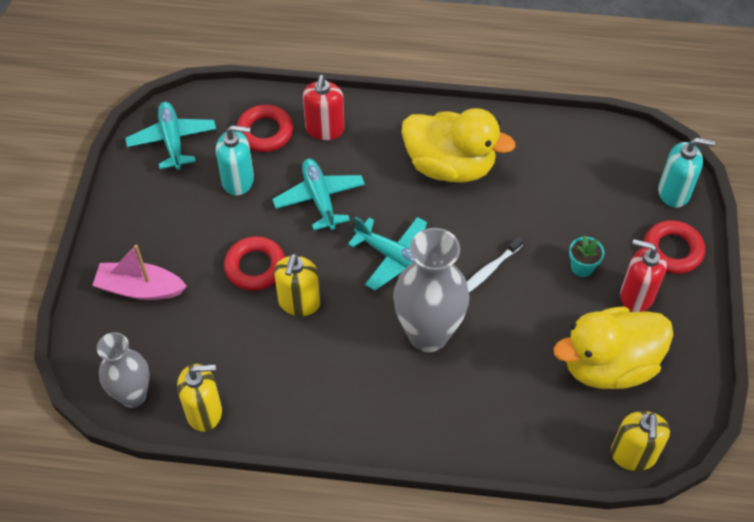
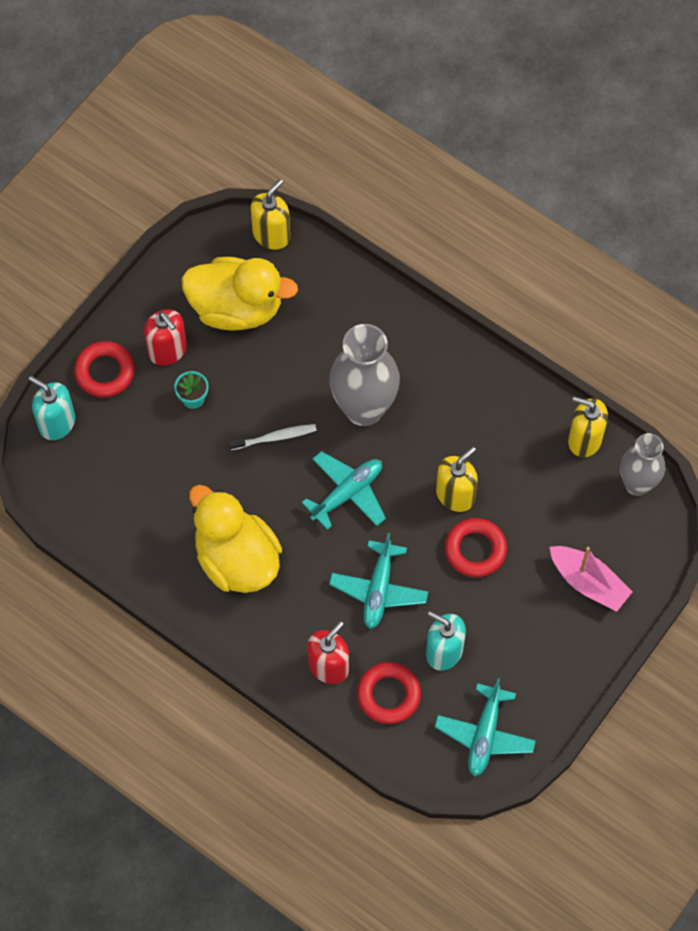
camera: 150 degrees left, 10 degrees up
(394, 257) = (347, 493): turquoise plane -> turquoise plane turned 75 degrees clockwise

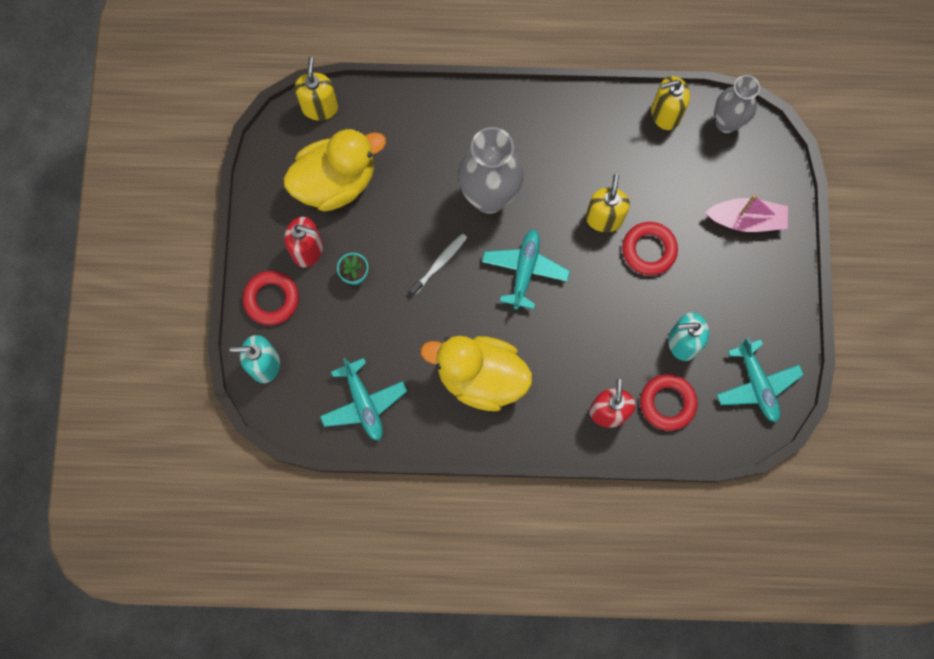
camera: 35 degrees left, 10 degrees up
(378, 589) = (601, 328): turquoise plane -> turquoise plane (363, 403)

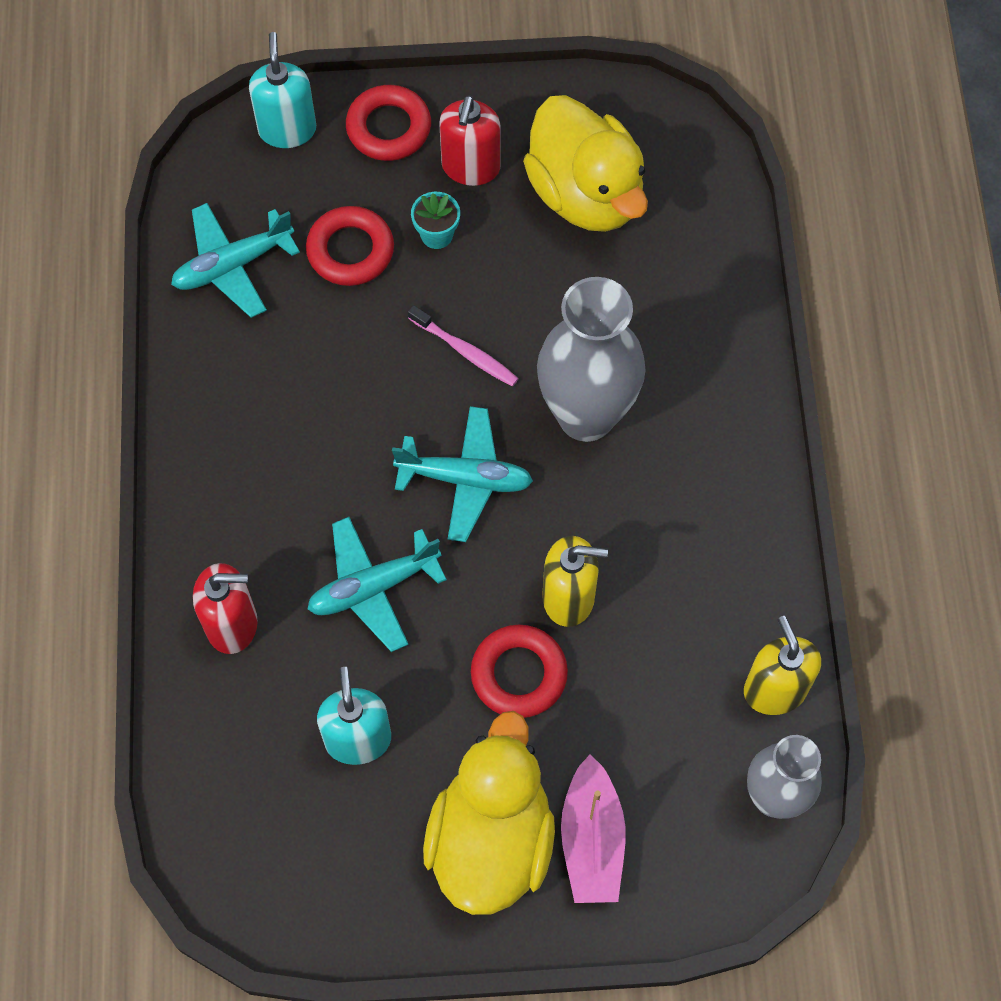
camera: 85 degrees right, 10 degrees down
(320, 107) = (708, 160): yellow soap dispenser -> none
(439, 263) = (465, 351): white toothbrush -> pink toothbrush
(480, 377) = (282, 426): yellow duck -> yellow duck (491, 840)
(667, 403) = (250, 718): red ring -> red ring (350, 251)
(757, 384) = (289, 870): turquoise plane -> turquoise plane (373, 587)

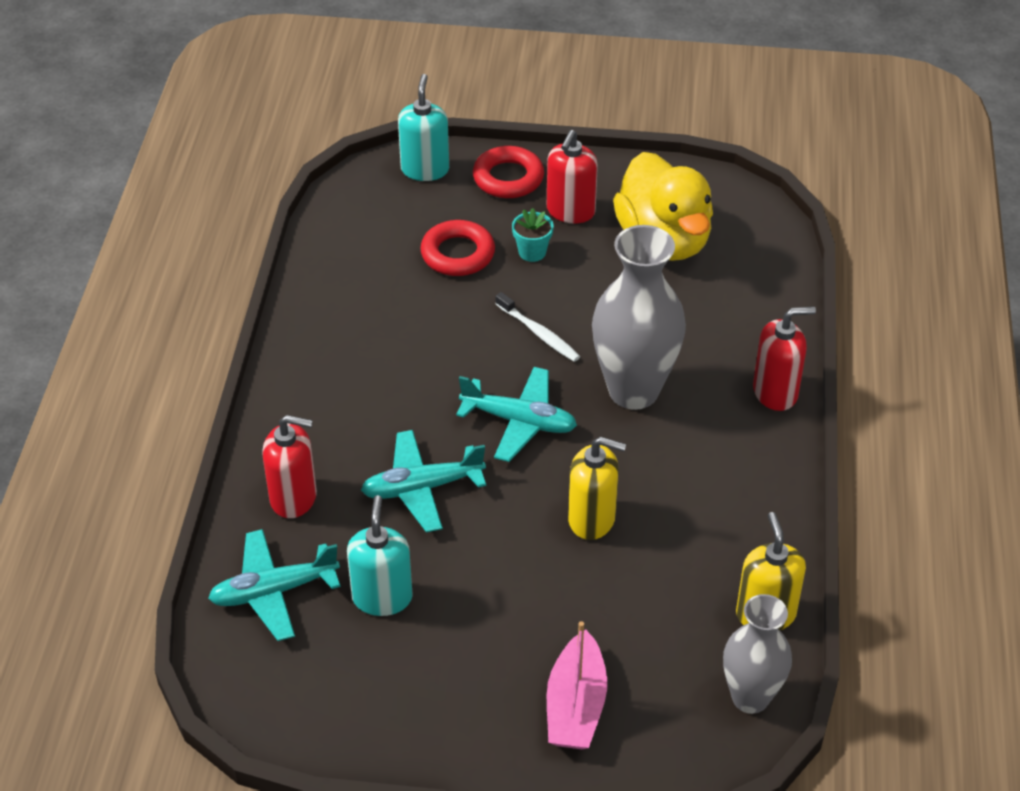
camera: 10 degrees right, 20 degrees down
(233, 265) = (358, 252): turquoise plane -> turquoise plane (274, 591)
(465, 351) = (539, 333): pink toothbrush -> white toothbrush
(491, 840) = (483, 692): yellow duck -> none
(519, 674) = (535, 569): red ring -> none
(744, 392) = (775, 392): none -> red soap dispenser

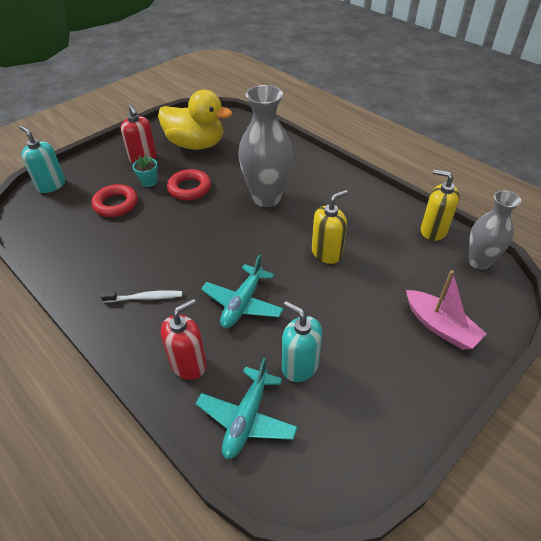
camera: 50 degrees left, 0 degrees up
(508, 178) = (97, 164): red ring -> red ring (189, 188)
(519, 421) = (241, 243): turquoise plane -> none
(539, 333) = (197, 206): white toothbrush -> white toothbrush (145, 298)
(775, 392) = (313, 162): red soap dispenser -> none

